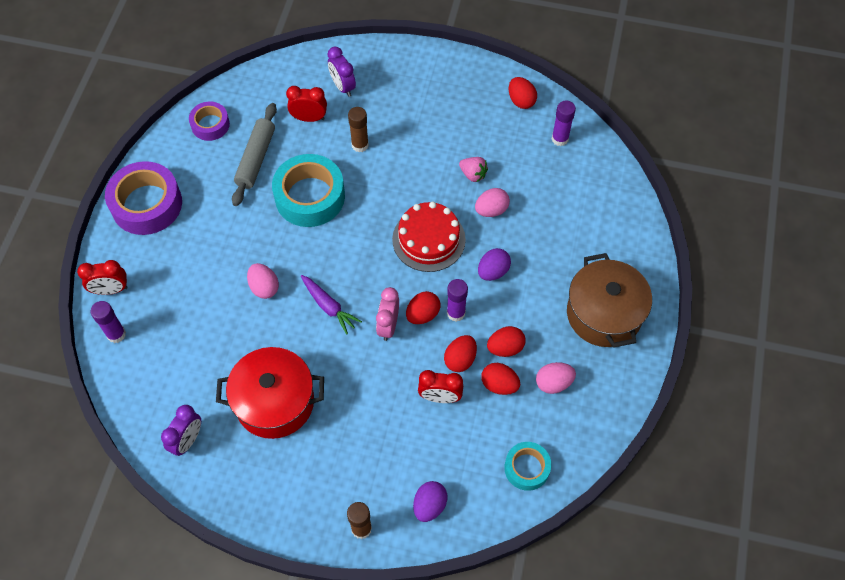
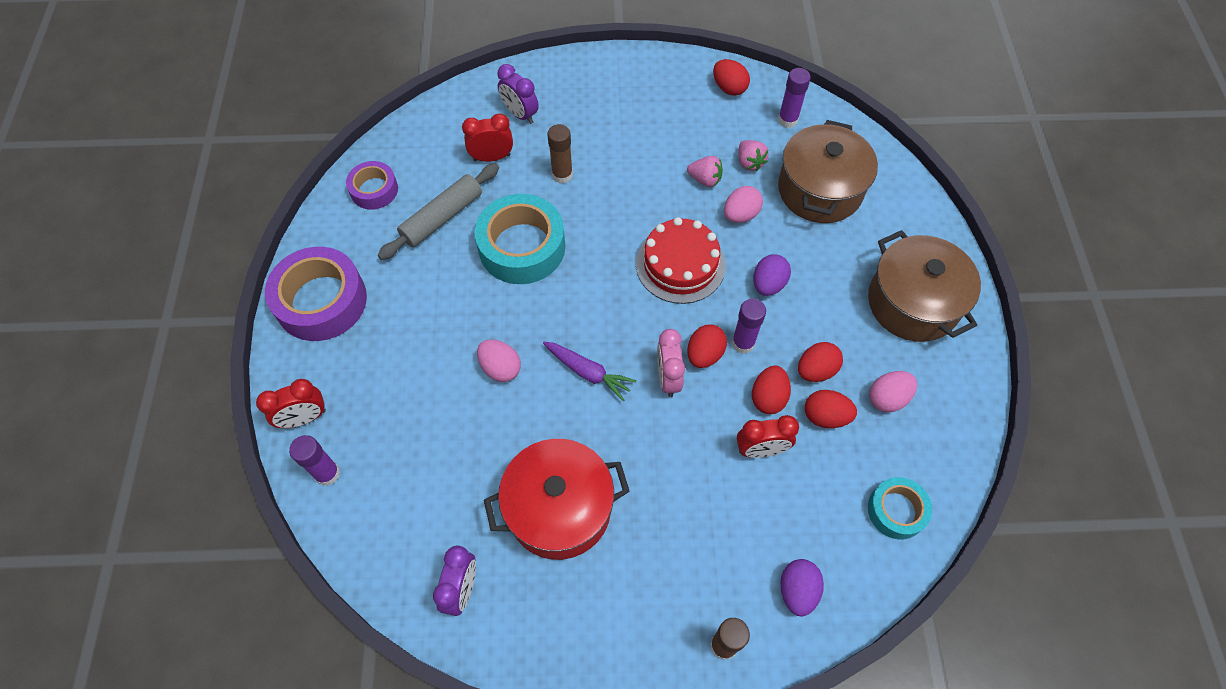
camera: 15 degrees left, 0 degrees up
(256, 159) = (442, 217): grey rolling pin -> grey rolling pin turned 45 degrees clockwise
(514, 168) = (749, 162): none -> pink strawberry
(564, 204) = (819, 190): none -> brown pot

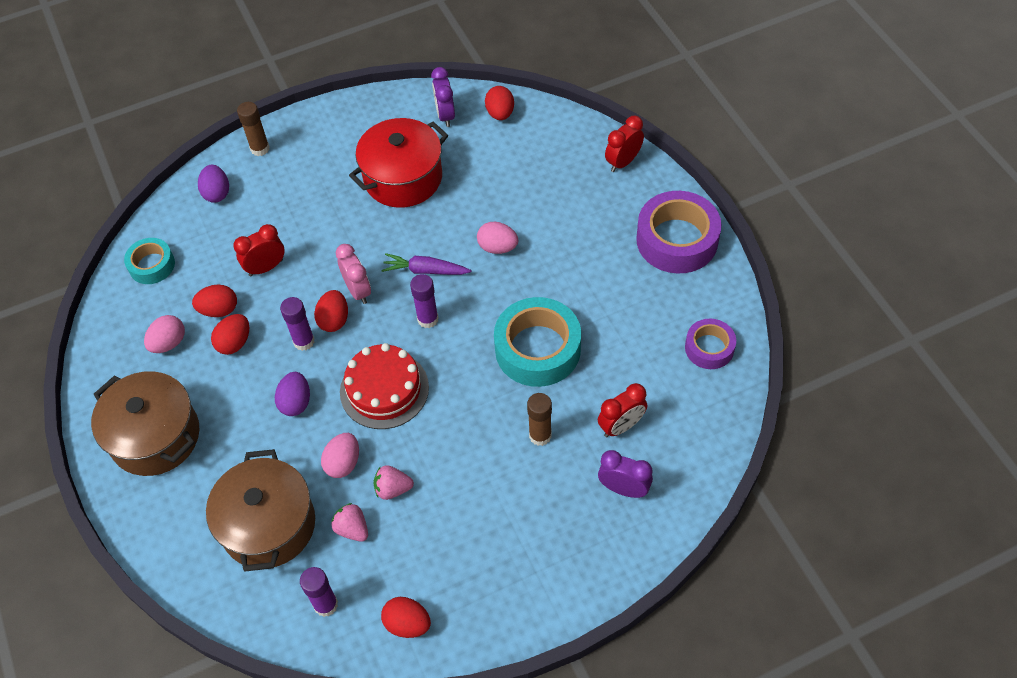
camera: 160 degrees right, 5 degrees down
(327, 473) = (579, 139): purple glue stick -> purple glue stick (428, 319)
(442, 217) = (628, 347): grey rolling pin -> none
(768, 397) = (270, 307): red egg -> red egg (500, 113)

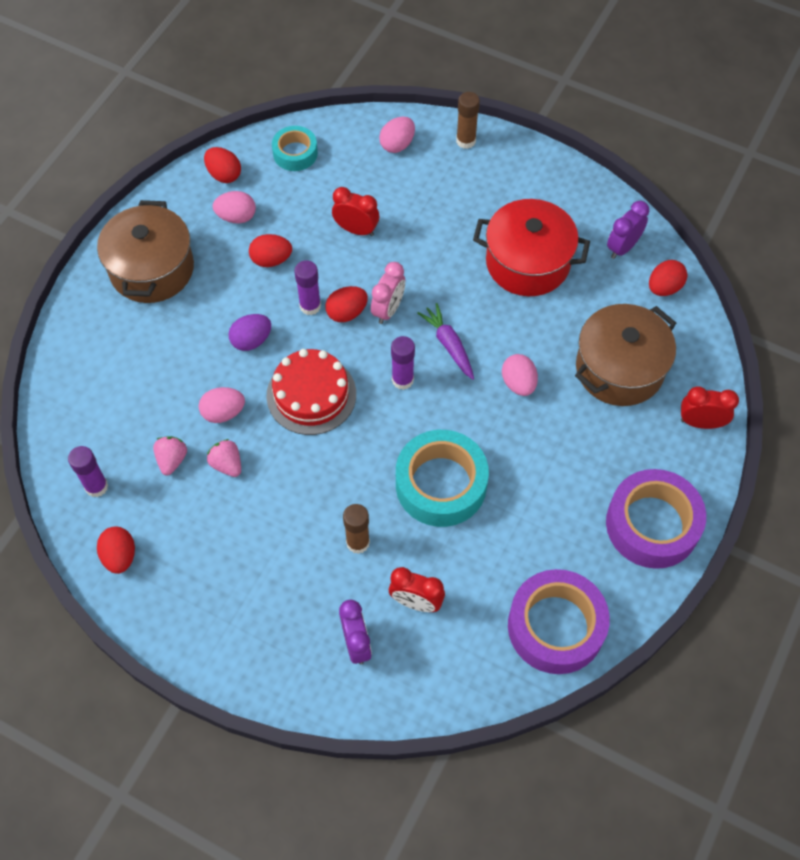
camera: 50 degrees right, 5 degrees up
(217, 193) = (397, 144): purple egg -> pink egg
(219, 310) = (292, 227): red egg -> red egg (224, 175)
(268, 525) = (134, 399): brown pot -> brown pot (619, 369)
(709, 348) = (556, 626): purple tape -> purple tape, size x1.77

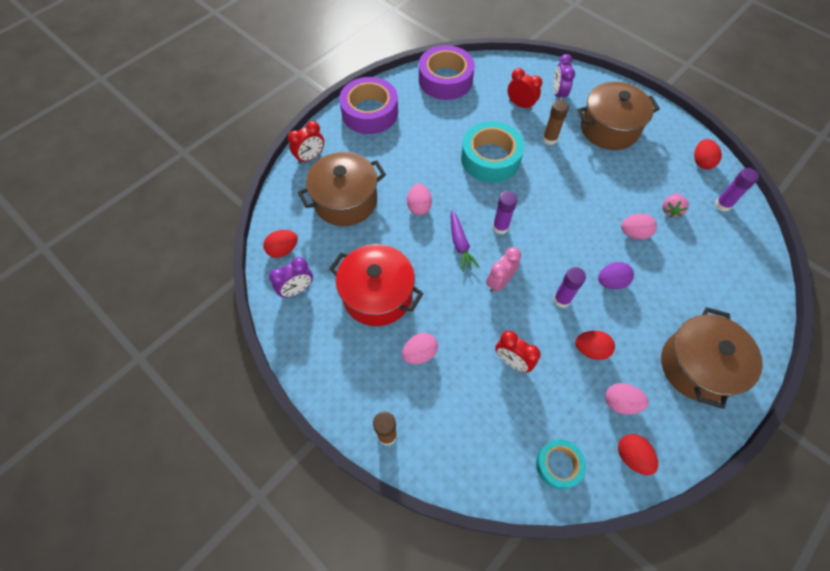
camera: 165 degrees left, 0 degrees up
(227, 464) = (631, 199): pink strawberry -> none
(265, 587) = (609, 128): none -> brown pot
(311, 395) = (568, 232): red cake -> none
(347, 313) = (533, 287): red egg -> none
(397, 144) = (454, 449): pink egg -> pink egg (419, 353)
(700, 422) = (310, 157): red clock -> red clock turned 60 degrees counterclockwise

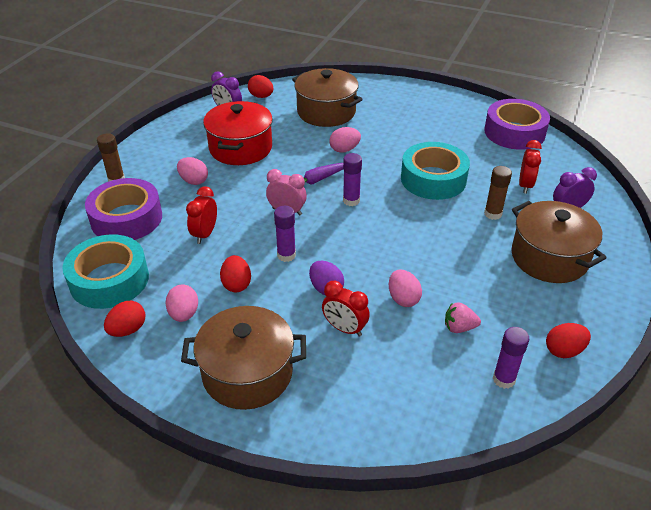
camera: 70 degrees right, 20 degrees down
(310, 157) = (360, 86): red clock -> red clock (344, 328)
(370, 112) = (434, 101): purple tape -> purple tape (126, 218)
(558, 465) = (109, 280): turquoise tape -> turquoise tape, size x1.77

